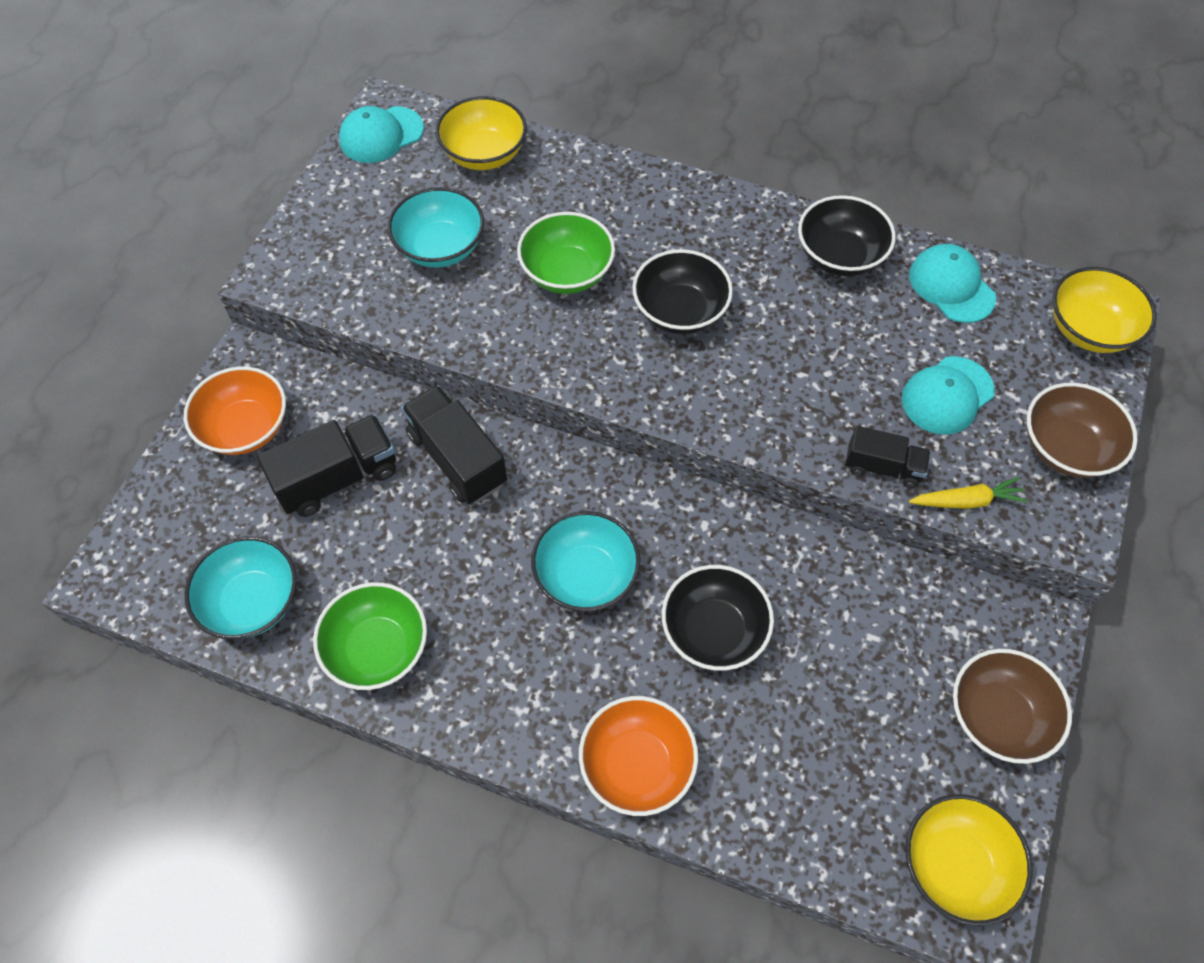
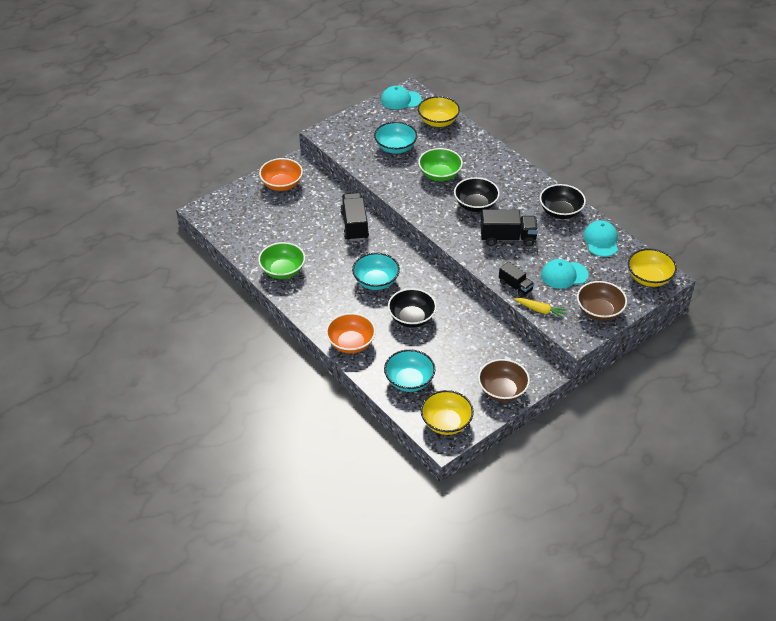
camera: 30 degrees right, 15 degrees down
(253, 601) = (248, 238): turquoise bowl -> turquoise bowl (409, 381)
(338, 478) = (305, 213): black truck -> black truck (507, 238)

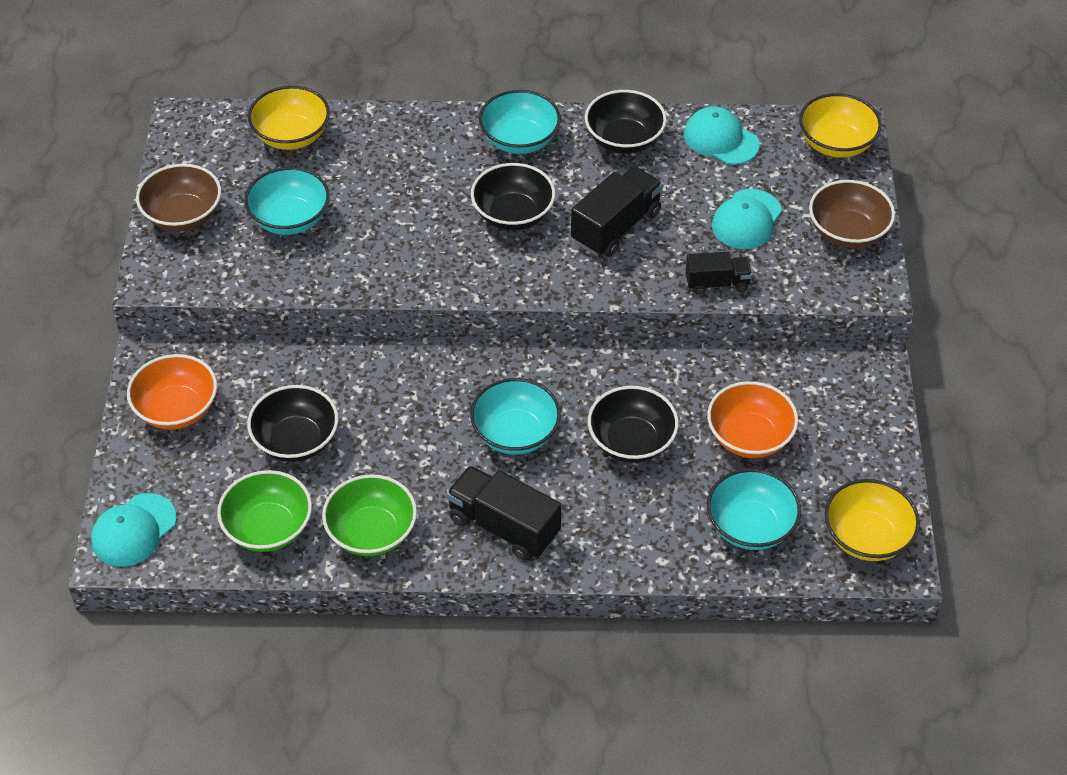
camera: 50 degrees left, 5 degrees up
(302, 224) = (296, 441): none -> black bowl
(351, 343) = (611, 547): orange bowl -> orange bowl (749, 437)
(354, 225) = (371, 381): black truck -> black truck (504, 526)
(400, 100) = (192, 143): turquoise cap -> turquoise cap (134, 530)
(440, 175) = (407, 210): green bowl -> green bowl (268, 528)
(502, 390) = (863, 435): brown bowl -> brown bowl (183, 216)
(519, 182) = (519, 140): none -> turquoise bowl
(540, 310) = (788, 289): yellow carrot -> none

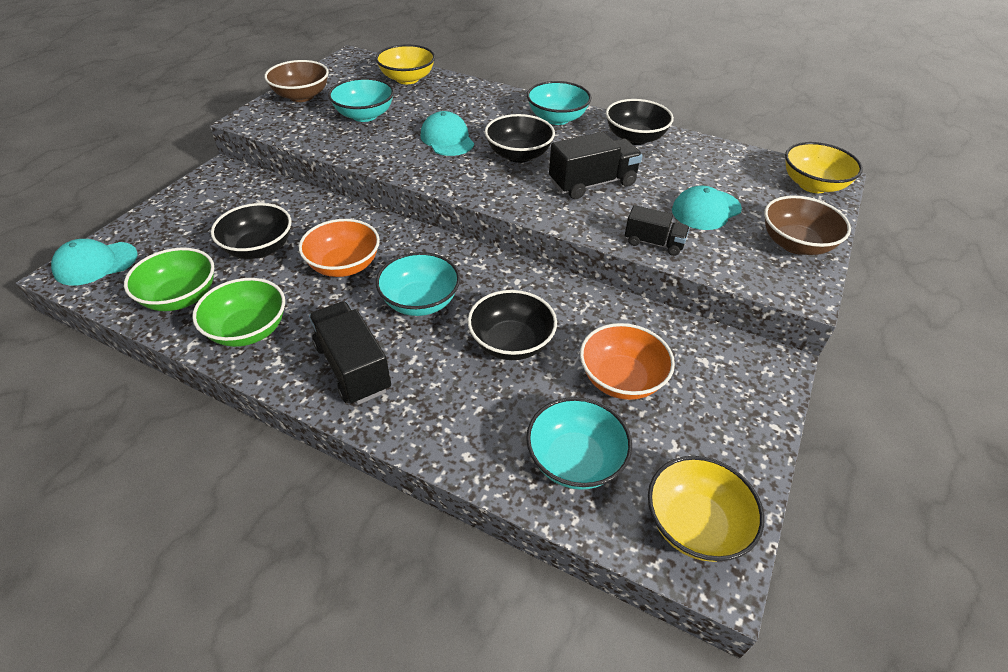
camera: 25 degrees right, 5 degrees down
(177, 409) = (205, 203): orange bowl -> orange bowl (344, 265)
(721, 139) = (713, 157): turquoise cap -> turquoise cap (447, 139)

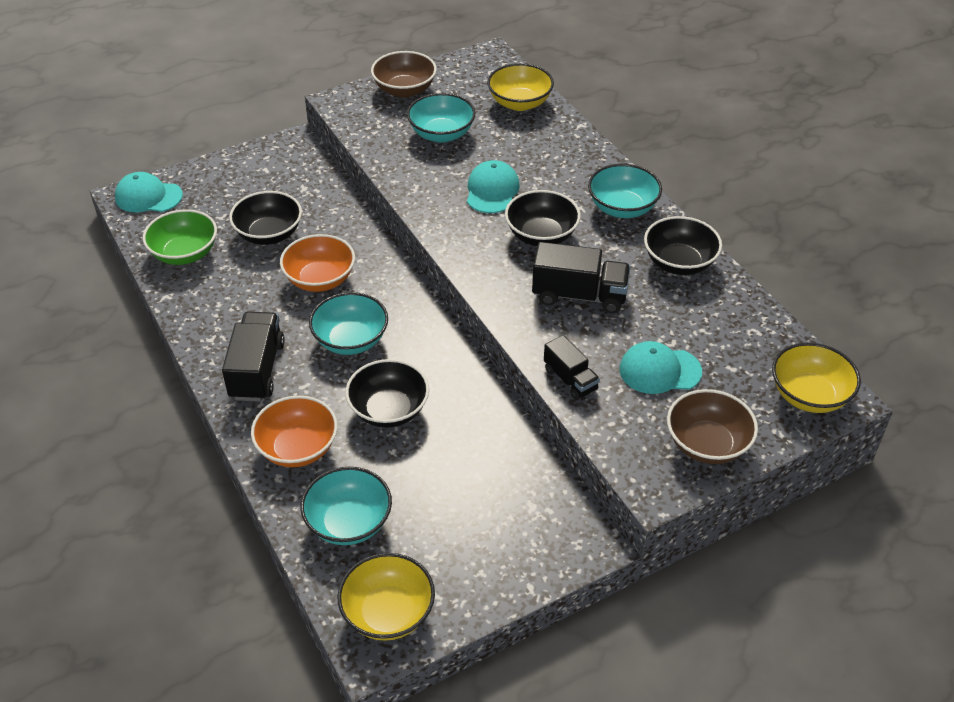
camera: 35 degrees right, 0 degrees up
(248, 330) = (210, 304): green bowl -> none
(621, 379) = (446, 484): orange bowl -> orange bowl (298, 448)

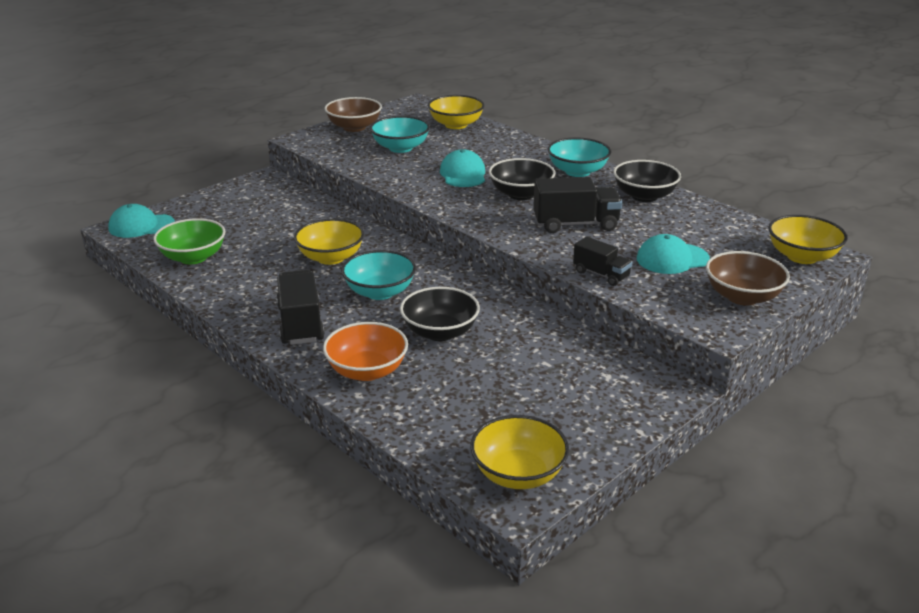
camera: 15 degrees left, 15 degrees down
(269, 234) = (268, 235): black bowl -> none
(320, 279) = (331, 257): orange bowl -> yellow bowl
(349, 522) = (444, 415): turquoise bowl -> none

